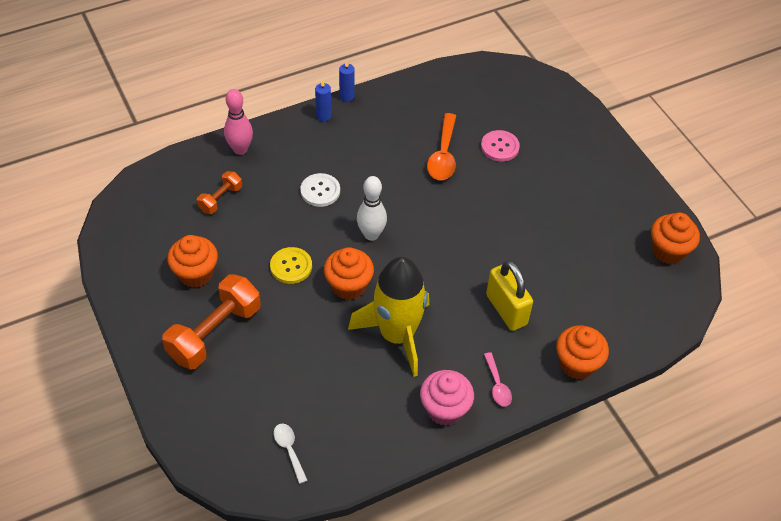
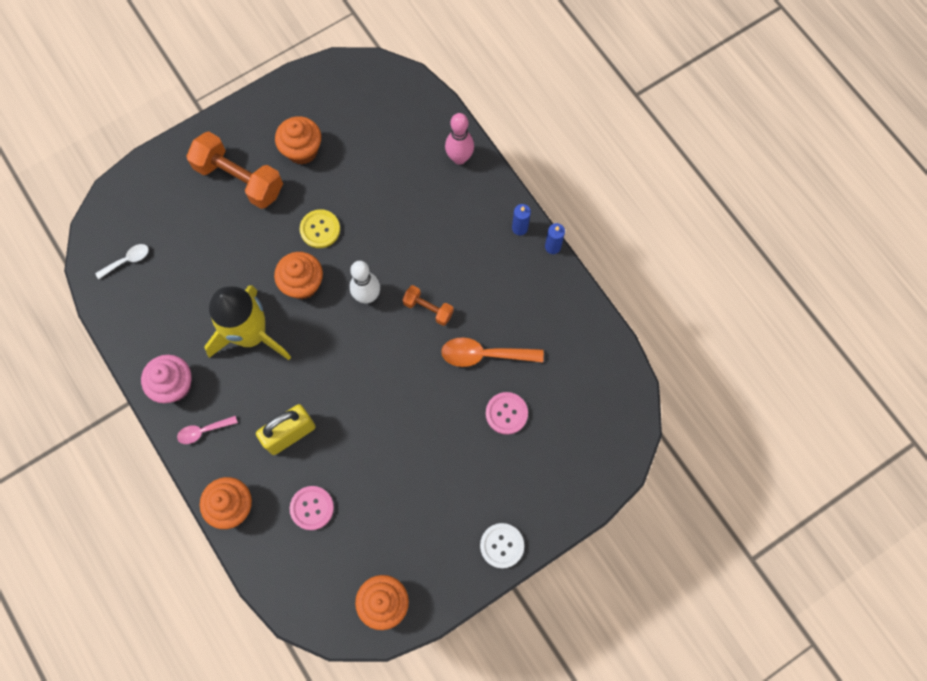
camera: 85 degrees right, 20 degrees up
(220, 199) = (393, 153): orange dumbbell -> orange dumbbell (428, 309)
(320, 191) = (416, 240): white button -> white button (502, 545)
(581, 298) = (312, 508): none -> pink button

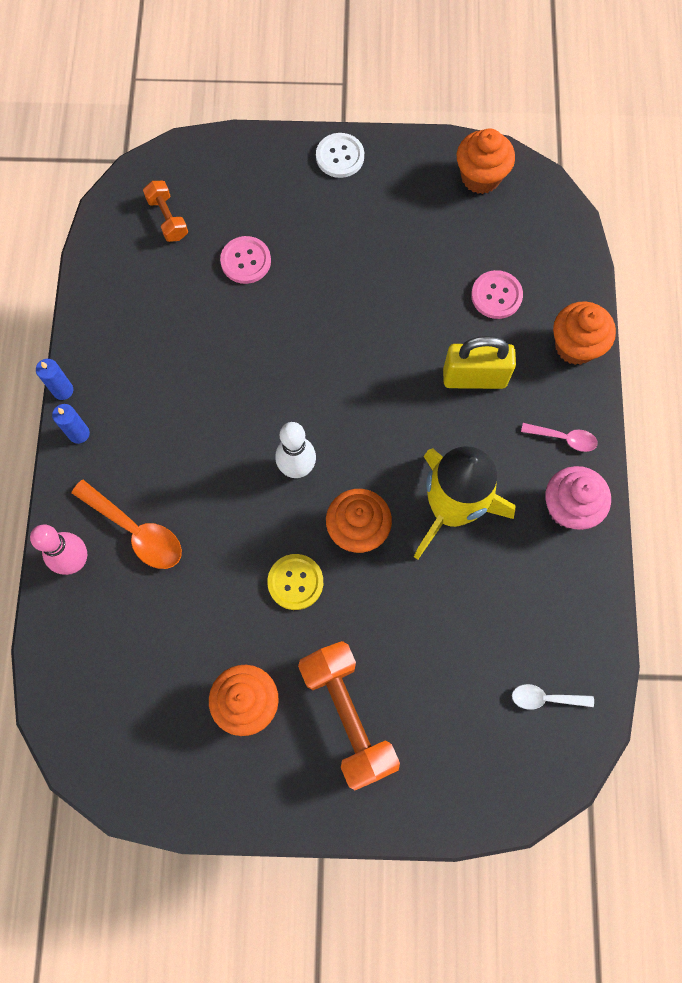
camera: 145 degrees left, 0 degrees up
(428, 309) = (243, 411): orange dumbbell -> orange dumbbell (168, 218)
(484, 355) = (223, 328): orange spoon -> orange spoon (136, 531)

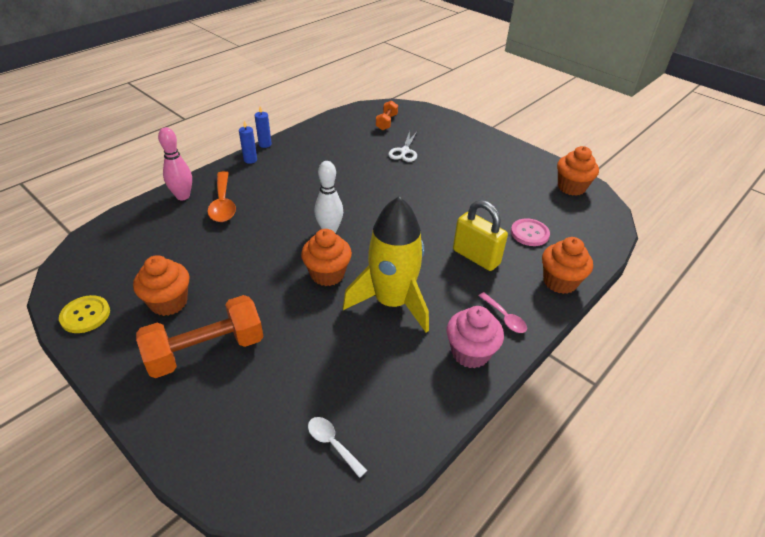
camera: 40 degrees right, 30 degrees down
(246, 261) = (404, 151): pink button -> white scissors
(295, 582) = (265, 272): yellow button -> yellow button (85, 315)
(340, 156) = (497, 144): white button -> none
(348, 716) = (206, 350): orange dumbbell -> orange dumbbell turned 45 degrees clockwise

